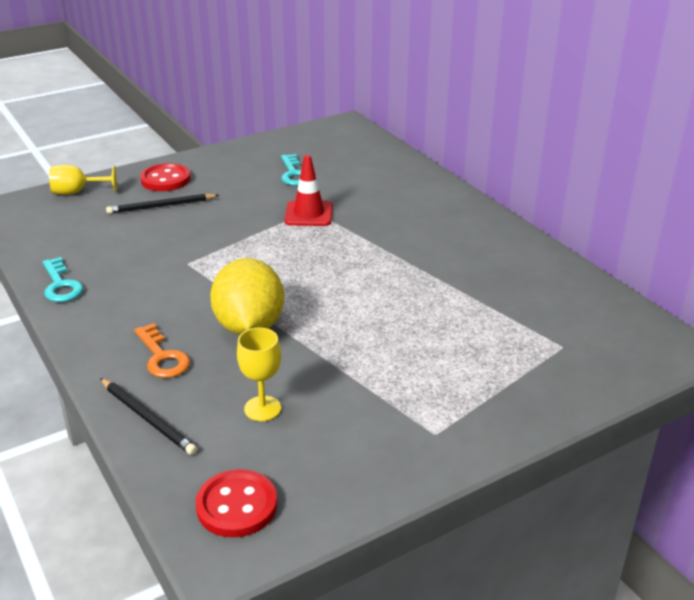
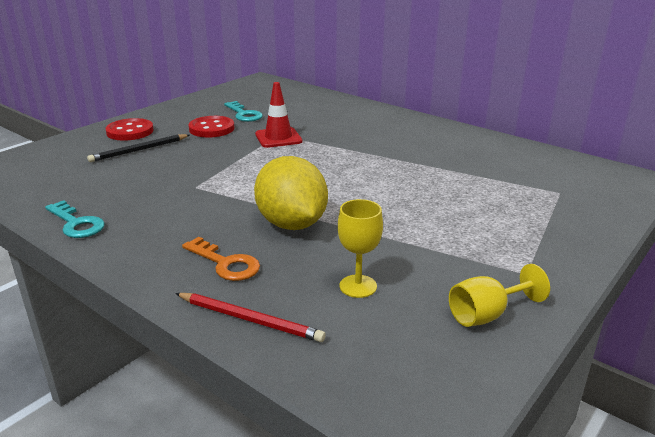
camera: 20 degrees left, 5 degrees down
(77, 192) = (47, 151): yellow goblet -> yellow goblet (486, 314)
(147, 418) = (249, 319): black pencil -> red pencil
(237, 506) = (404, 378): red button -> red button (211, 129)

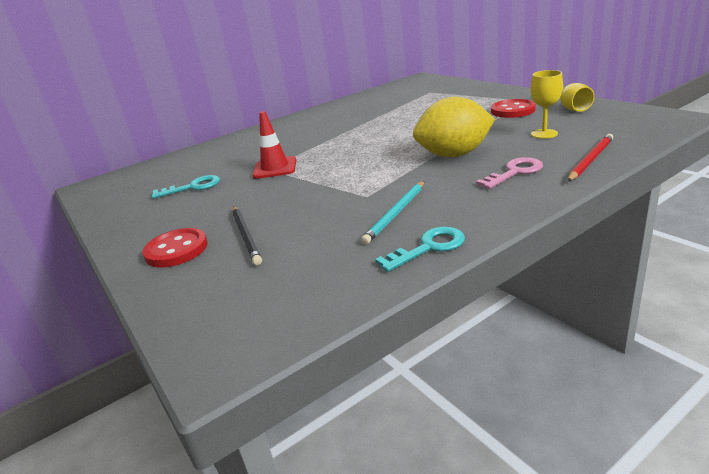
camera: 70 degrees left, 0 degrees up
(150, 204) = (396, 213): none -> turquoise pencil
(211, 129) = (218, 200): red button -> red button (512, 110)
(225, 263) = (514, 172): orange key -> pink key

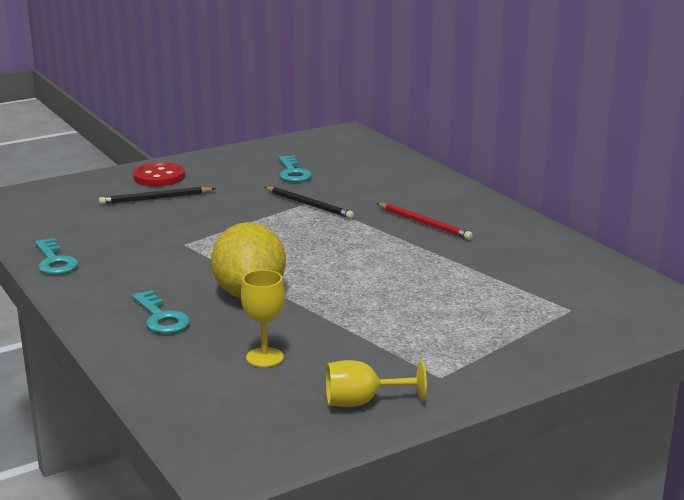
camera: 90 degrees right, 5 degrees down
(275, 168) = (308, 205): red traffic cone -> black pencil
(396, 213) = (131, 254): turquoise pencil -> none
(512, 110) = (392, 356): red button -> none
(514, 172) = (161, 317): pink key -> turquoise key
(590, 160) = (148, 365): red pencil -> red pencil (424, 223)

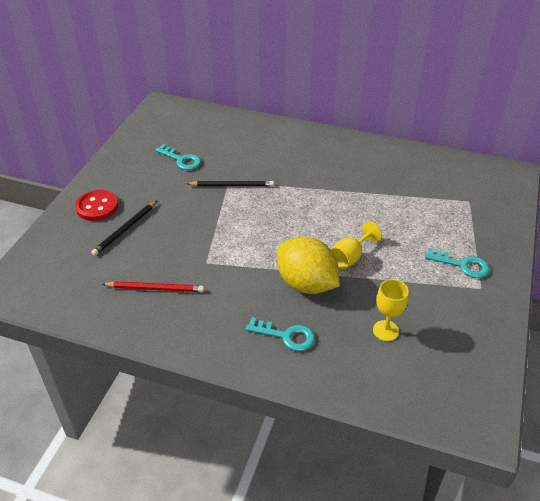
camera: 40 degrees left, 20 degrees up
(54, 261) = (144, 328): turquoise key -> turquoise key (462, 265)
(362, 402) = (474, 331): yellow goblet -> yellow goblet (350, 257)
(424, 223) = (316, 169): red pencil -> red pencil (155, 288)

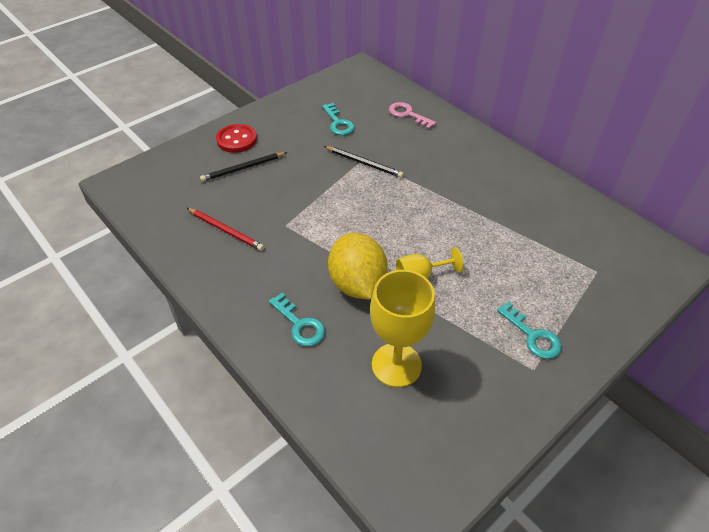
camera: 30 degrees right, 5 degrees up
(237, 133) = (408, 114): none -> pink key
(385, 330) = (396, 365): yellow goblet -> yellow goblet, size x1.73

